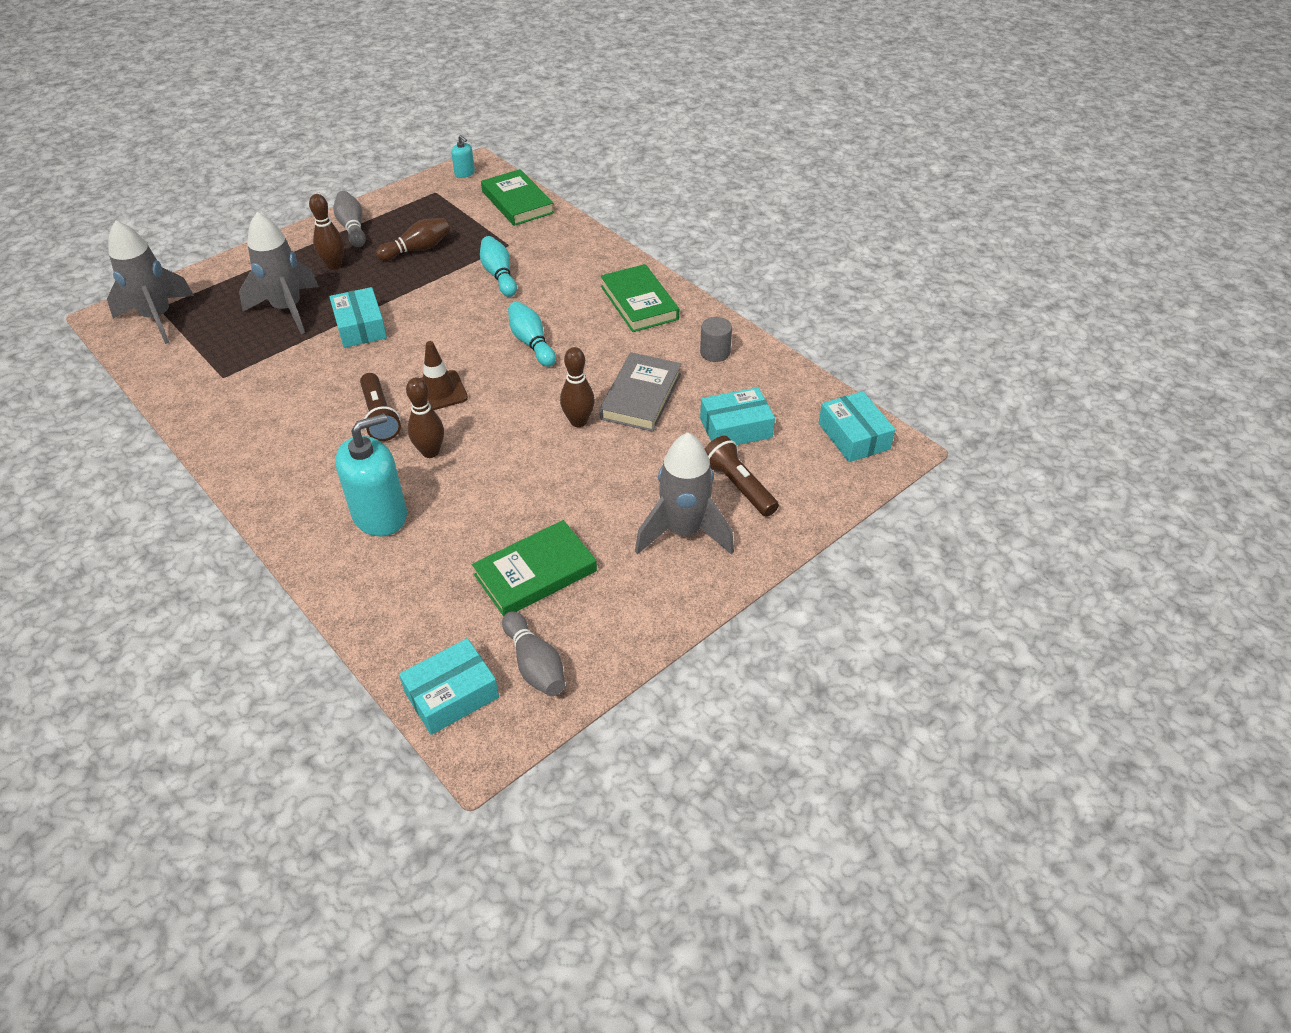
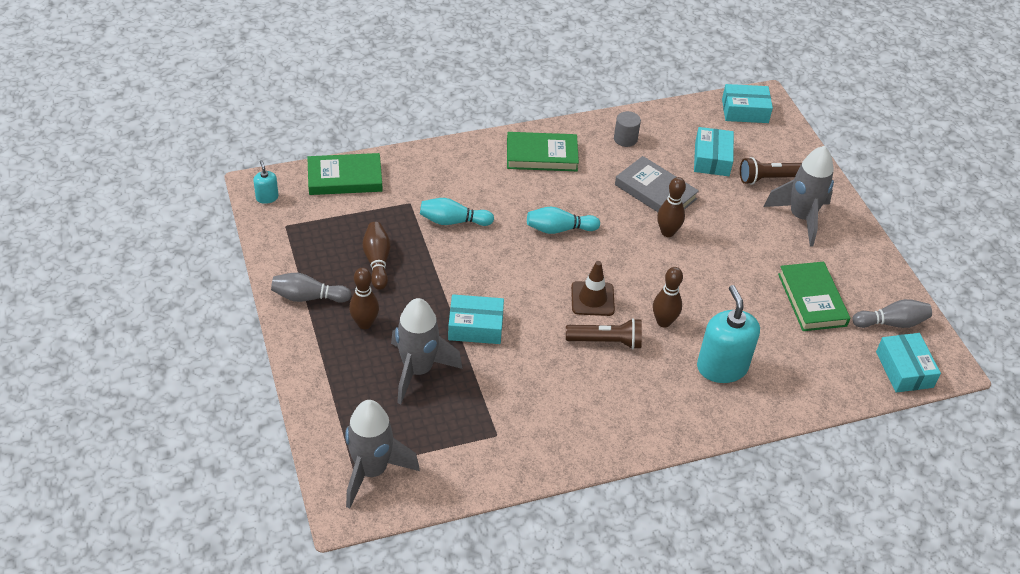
camera: 70 degrees left, 0 degrees up
(464, 173) = (267, 197): turquoise soap dispenser -> turquoise soap dispenser turned 90 degrees counterclockwise

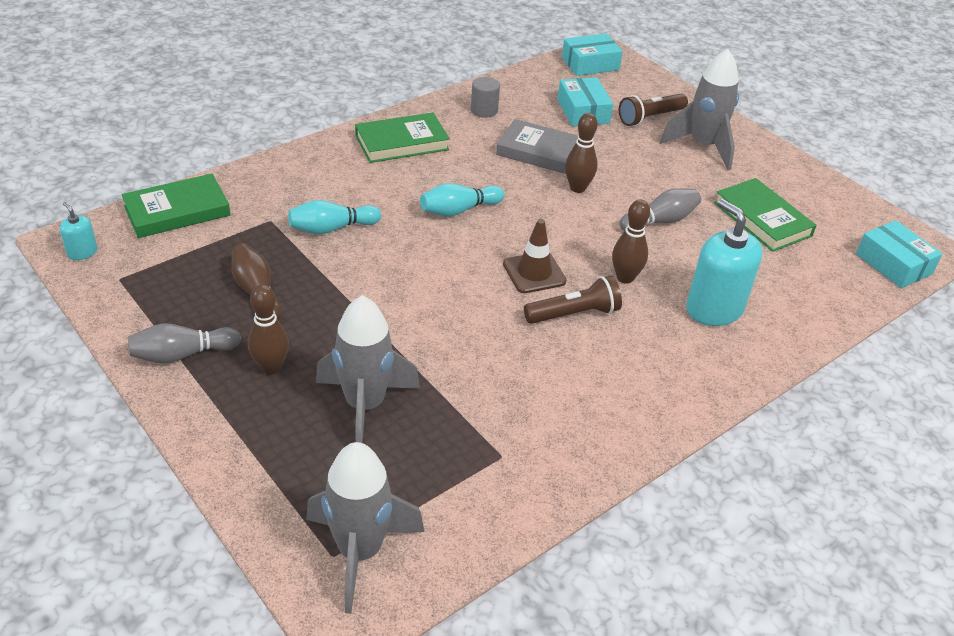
camera: 20 degrees left, 5 degrees down
(475, 326) = (413, 336): turquoise box -> none
(891, 323) = (851, 223): grey bowling pin -> grey bowling pin (660, 221)

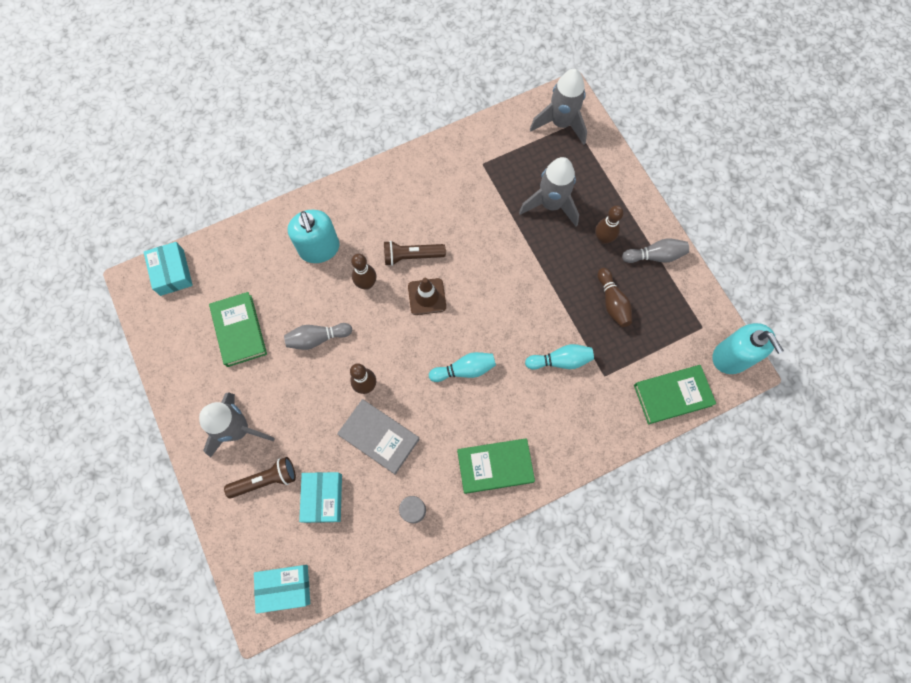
camera: 165 degrees left, 30 degrees up
(82, 252) = (731, 357): turquoise soap dispenser -> turquoise soap dispenser, size x2.12

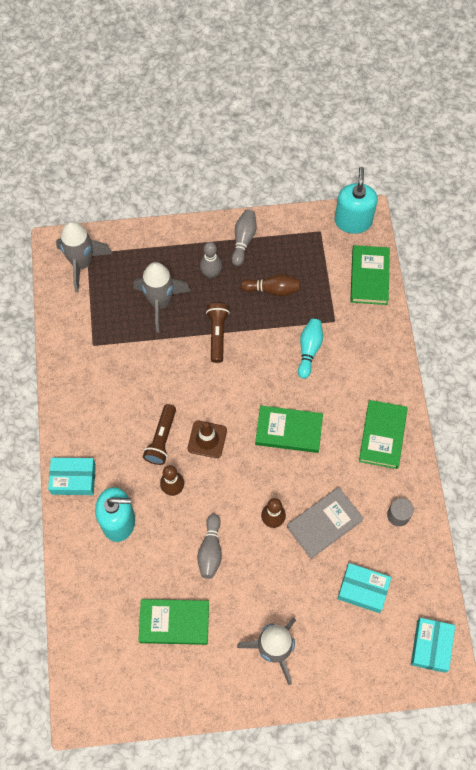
camera: 70 degrees left, 5 degrees down
(172, 272) = (84, 675): turquoise box -> turquoise box (73, 479)
(265, 480) = (330, 637): brown flashlight -> brown flashlight (217, 334)
(464, 370) = (288, 431): turquoise bowling pin -> green book
(603, 239) = (211, 274): brown bowling pin -> grey bowling pin
(731, 357) = (353, 221): turquoise soap dispenser -> turquoise soap dispenser turned 75 degrees counterclockwise

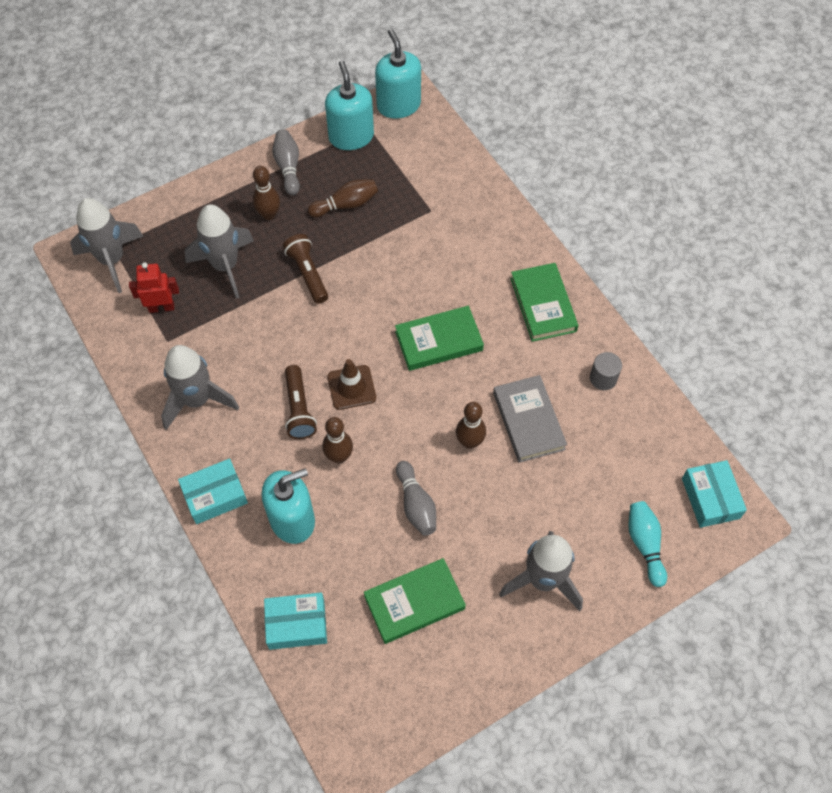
camera: 25 degrees left, 5 degrees down
(93, 400) = (197, 400): none -> grey rocket
(100, 317) = (161, 307): none -> red robot
(211, 274) = (269, 214): grey bowling pin -> brown bowling pin
(303, 233) = (351, 136): none -> turquoise soap dispenser
(309, 350) = (418, 250): turquoise bowling pin -> turquoise bowling pin (645, 545)
(324, 523) = (528, 421): grey book -> grey book turned 45 degrees counterclockwise
(363, 589) = (607, 471): turquoise box -> turquoise box (296, 624)
(369, 277) = (445, 153): green book -> none

